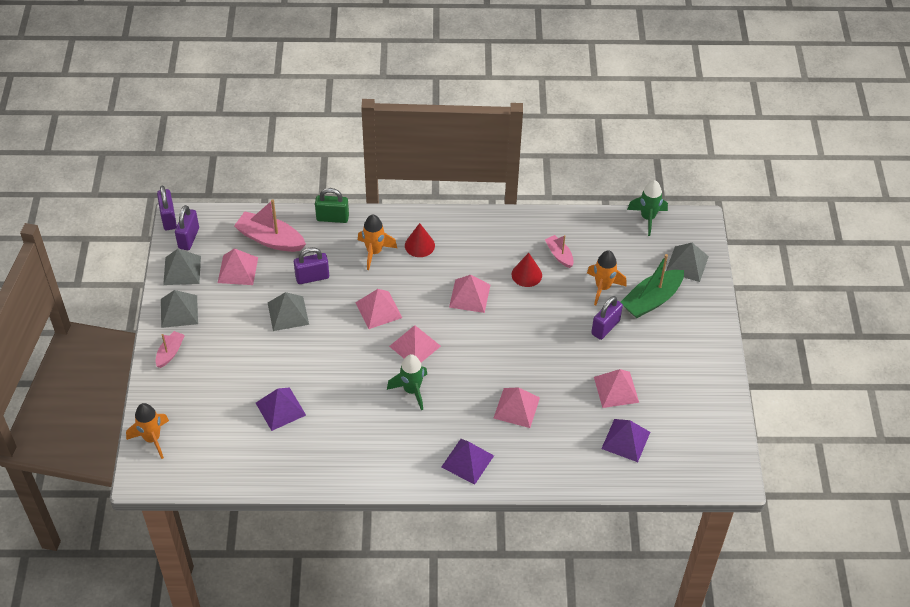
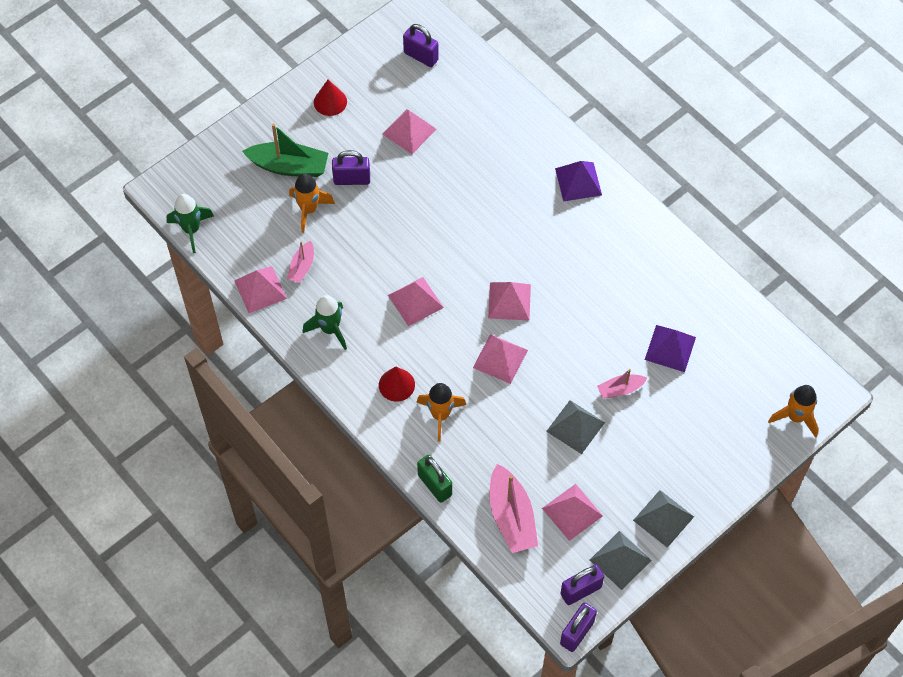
camera: 130 degrees left, 10 degrees up
(170, 353) = (709, 483): pink boat -> pink boat (620, 389)
(312, 277) = (518, 441): purple padlock -> purple padlock (421, 56)
(411, 390) = (555, 268): green rocket -> green rocket (330, 329)
(516, 408) = (495, 185): pink pyramid -> pink pyramid (260, 289)
(526, 274) = (349, 275): red cone -> red cone (330, 102)
(626, 440) = (452, 94): purple pyramid -> none
(687, 264) = (221, 167): grey pyramid -> none

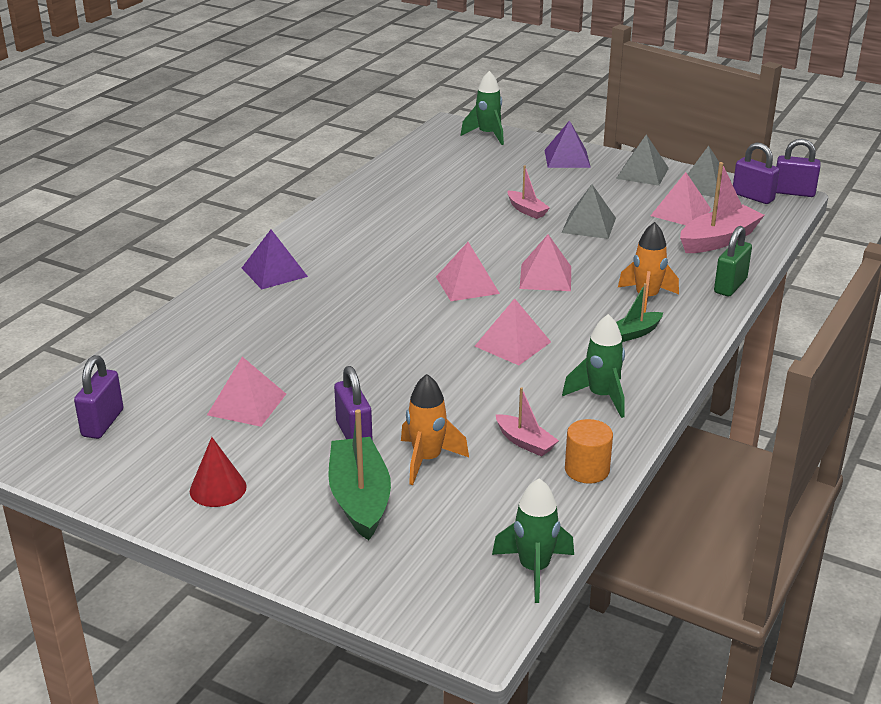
camera: 110 degrees left, 30 degrees down
(260, 289) = (587, 470): pink pyramid -> orange cylinder
(302, 267) = (525, 442): pink boat -> pink boat turned 45 degrees clockwise
(396, 385) = (634, 333): red cone -> green boat
(670, 348) = (459, 194): purple pyramid -> purple pyramid (567, 158)
(795, 417) = (487, 135): orange rocket -> green rocket

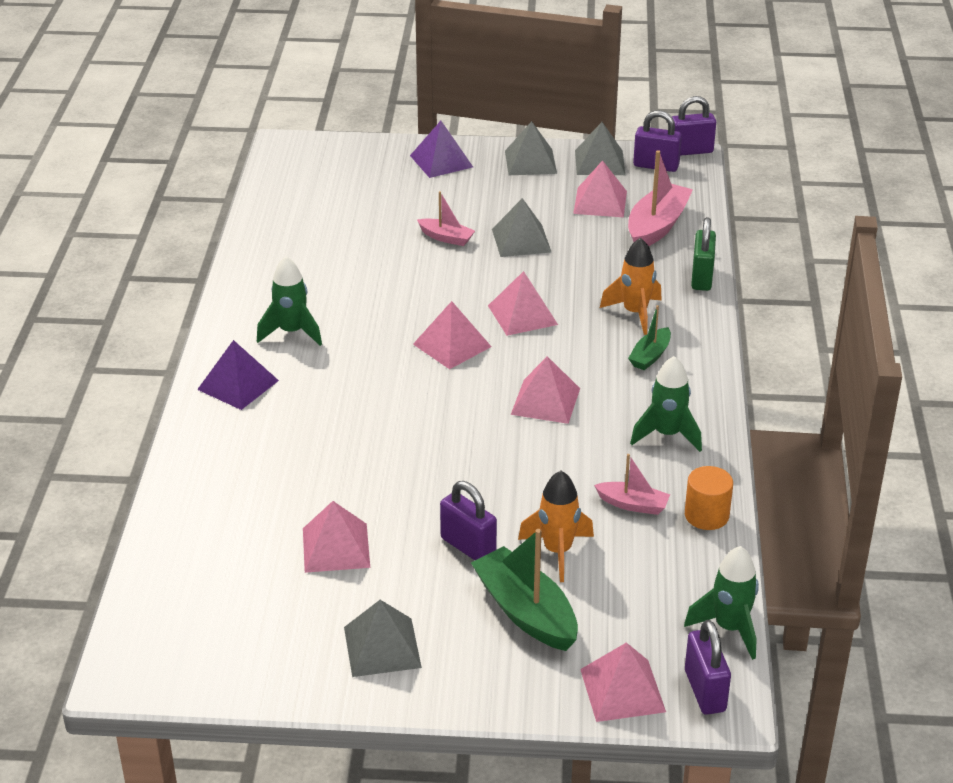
camera: 25 degrees left, 5 degrees up
(103, 423) = (203, 616): purple padlock -> purple padlock (705, 691)
(218, 488) = (382, 647): red cone -> grey pyramid
(392, 589) = (622, 690): none -> pink pyramid
(487, 135) = (335, 149): green rocket -> green rocket (292, 332)

